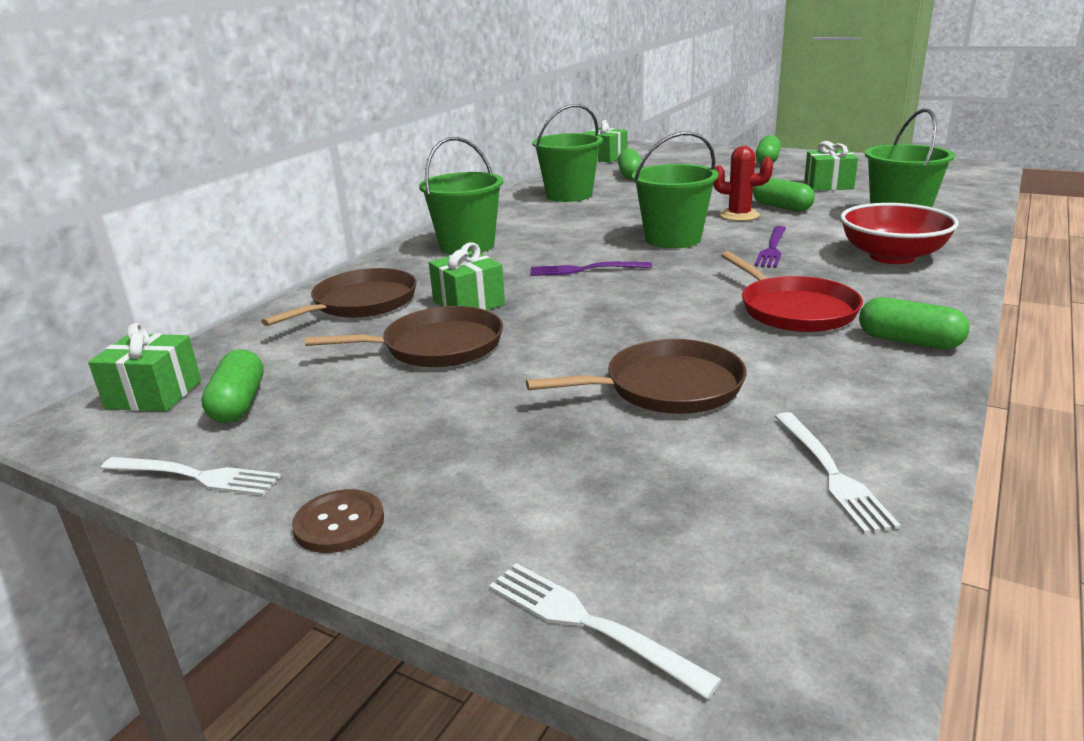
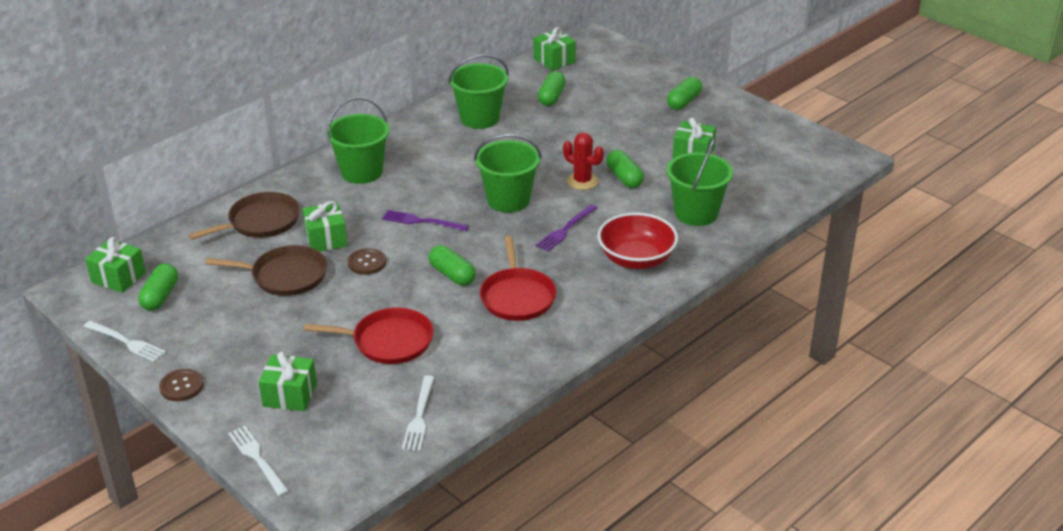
camera: 15 degrees right, 10 degrees up
(548, 314) = (367, 262): none -> brown button
(565, 492) = (290, 395): none -> green gift
(666, 387) = (388, 341): brown pan -> red pan
(909, 341) = (555, 341): green capsule -> green capsule (452, 275)

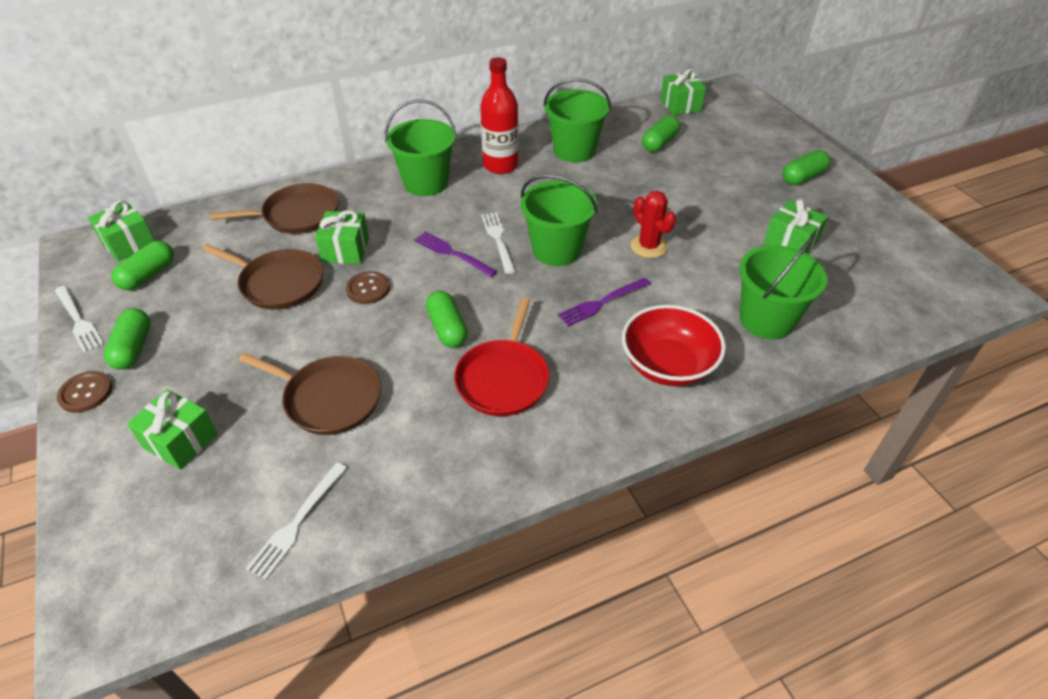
camera: 20 degrees right, 10 degrees up
(257, 458) = (85, 523): white fork -> white fork (498, 239)
(388, 341) = (329, 398): red pan -> brown pan
(420, 144) = (500, 165): none -> red bottle
(624, 178) = (698, 253): green capsule -> green capsule (133, 348)

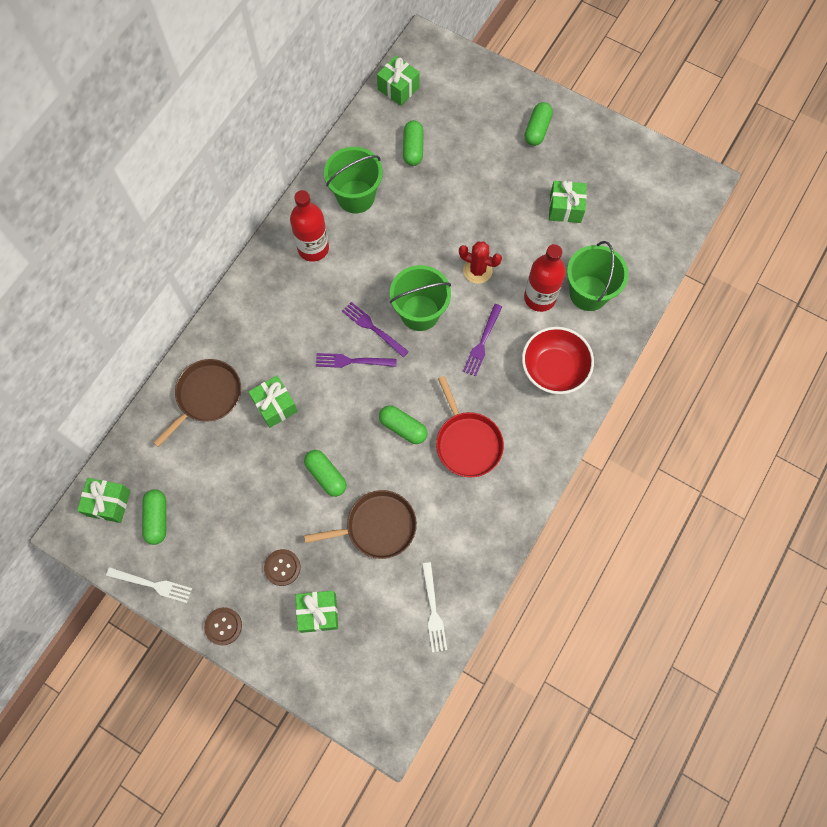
camera: 35 degrees left, 25 degrees up
(133, 348) = (216, 577): green capsule -> green capsule (326, 475)
(278, 283) = (257, 464): brown pan -> none
(368, 289) = (323, 429): brown button -> brown button (282, 567)
(426, 183) = (273, 303): green bucket -> none
(498, 239) = (372, 328): white fork -> purple fork
(702, 297) = (539, 298): none -> red bottle

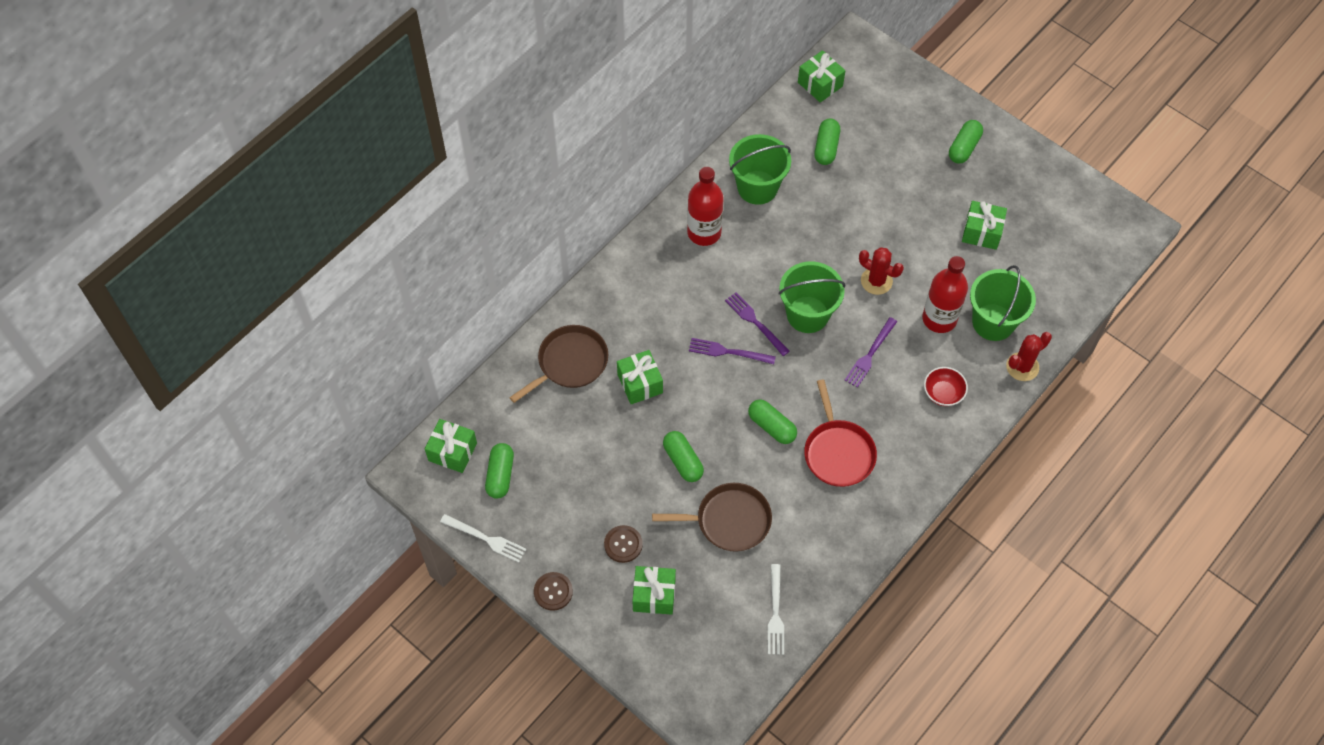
camera: 10 degrees right, 10 degrees down
(554, 369) = (943, 393): red bowl -> red bowl, size x0.57
(621, 332) = (1022, 367): none -> red cactus

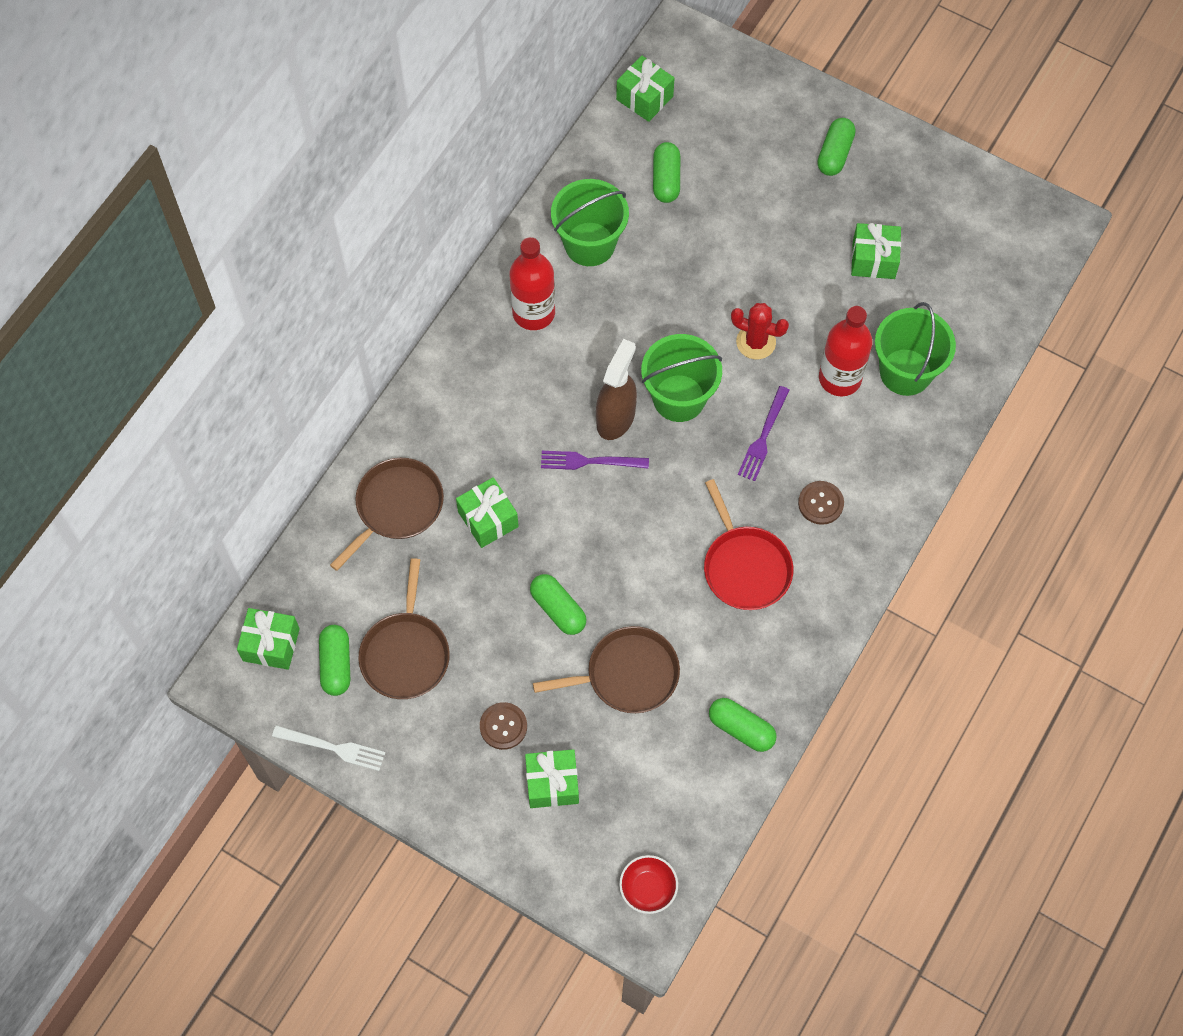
camera: 10 degrees left, 5 degrees up
(553, 591) = (428, 800): brown button -> brown button (820, 503)
(556, 476) = (406, 653): none -> brown pan
(755, 322) = (616, 418): purple fork -> brown spray bottle
(772, 426) = (659, 548): green capsule -> green capsule (741, 729)
(775, 614) = (703, 781): white fork -> none
(943, 393) = (859, 471): red bowl -> red bowl (648, 888)
(1022, 367) = (949, 423): red cactus -> none

